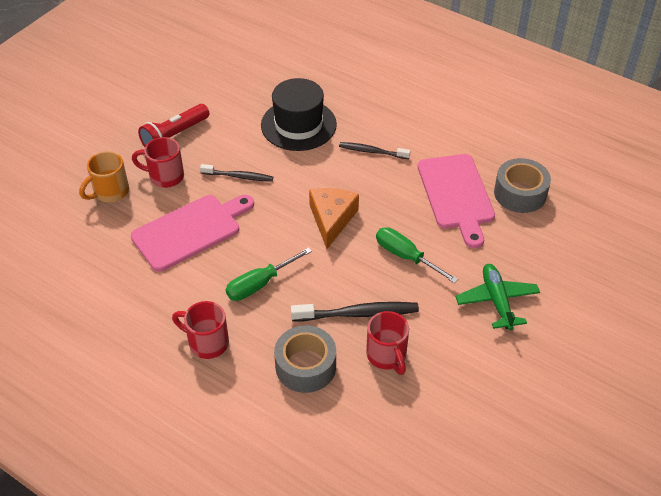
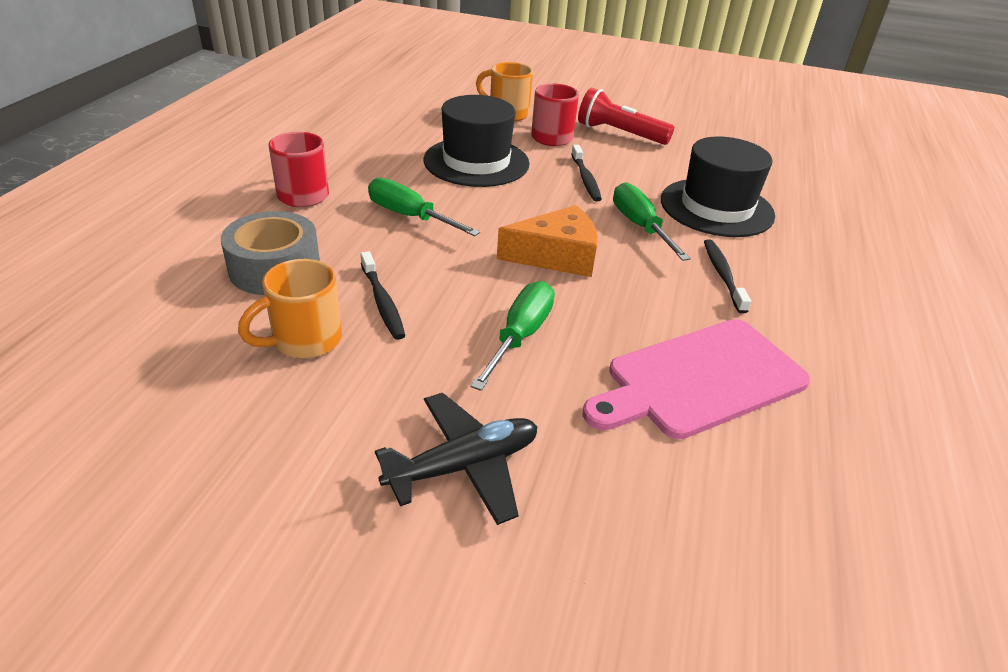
camera: 70 degrees right, 10 degrees down
(190, 230) = (476, 162): pink cutting board -> black hat
(310, 169) = (640, 226): none -> green screwdriver
(358, 314) = (382, 302): black toothbrush -> black toothbrush, size x0.65
(387, 356) = (304, 340): red mug -> orange mug
(497, 301) = (463, 466): green plane -> black plane
(520, 193) = (775, 473): grey tape -> none

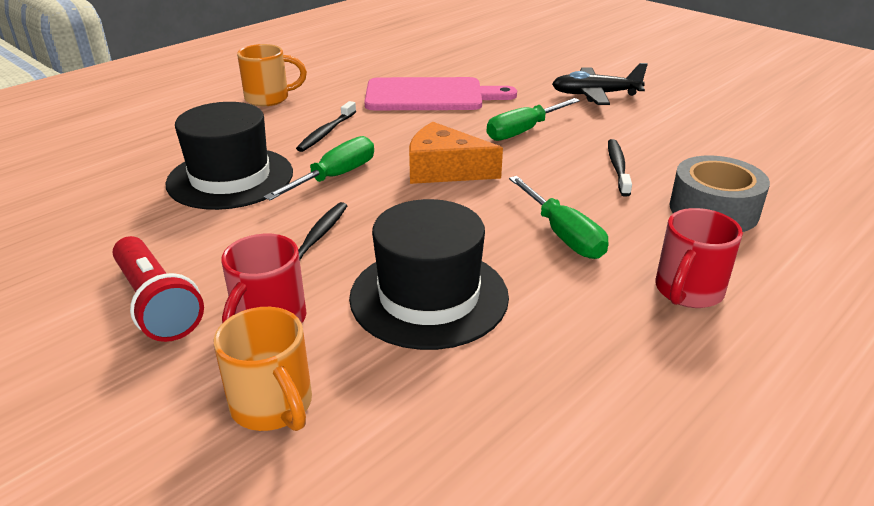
camera: 150 degrees left, 5 degrees down
(304, 340) = (683, 157): orange mug -> orange mug (269, 98)
(640, 226) = (335, 177): green screwdriver -> green screwdriver turned 150 degrees counterclockwise

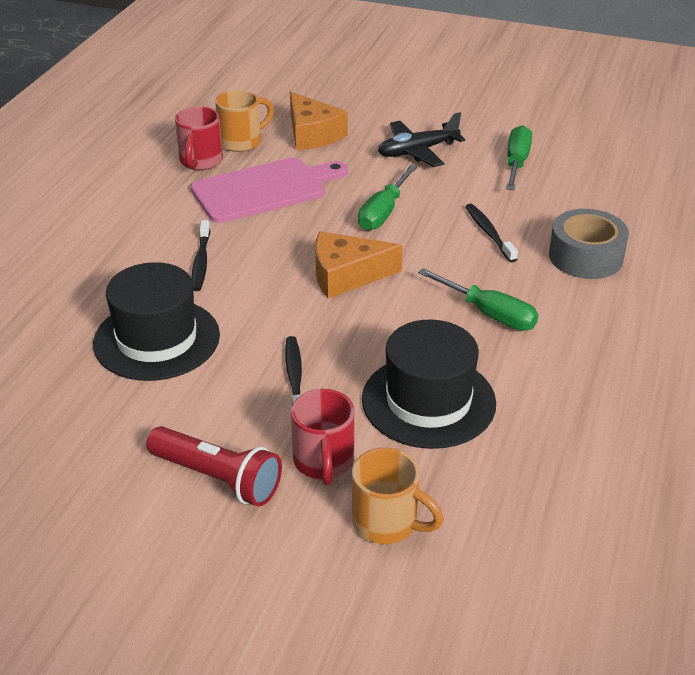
camera: 25 degrees left, 5 degrees up
(269, 98) = (102, 234): orange mug -> orange mug (242, 141)
(335, 177) = (255, 310): green screwdriver -> green screwdriver (516, 163)
(508, 68) = (312, 134): none -> orange cheese
(687, 292) = (607, 338): red mug -> red mug (200, 161)

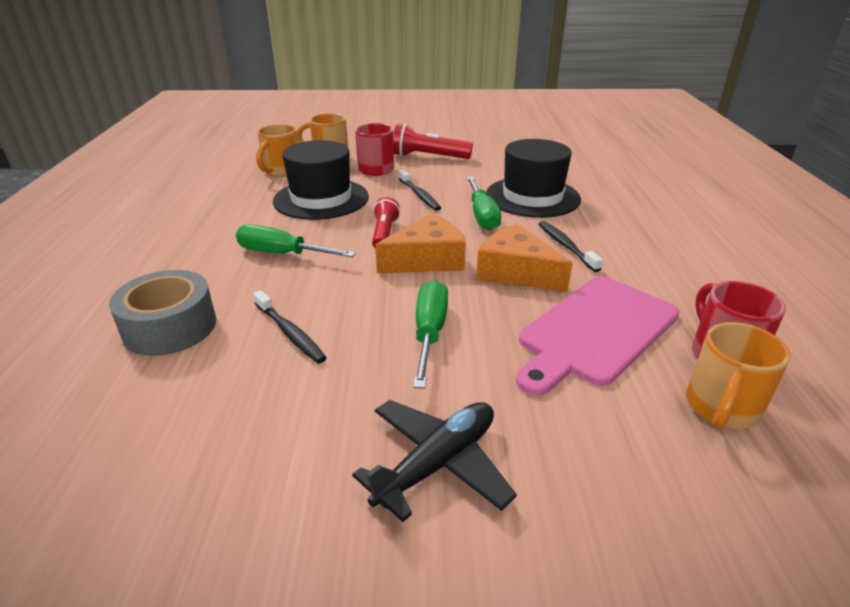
camera: 160 degrees right, 5 degrees down
(312, 134) = (639, 458): orange cheese -> orange cheese (516, 272)
(372, 319) = (384, 233): none -> red flashlight
(478, 494) = (281, 171): none -> orange mug
(516, 163) = (251, 481): green screwdriver -> green screwdriver (482, 215)

